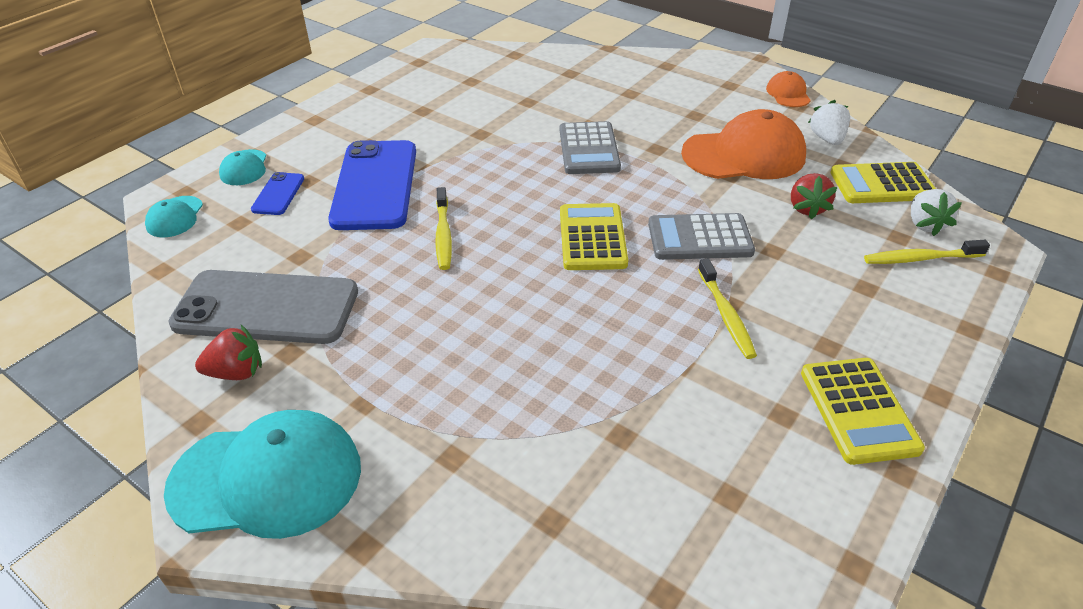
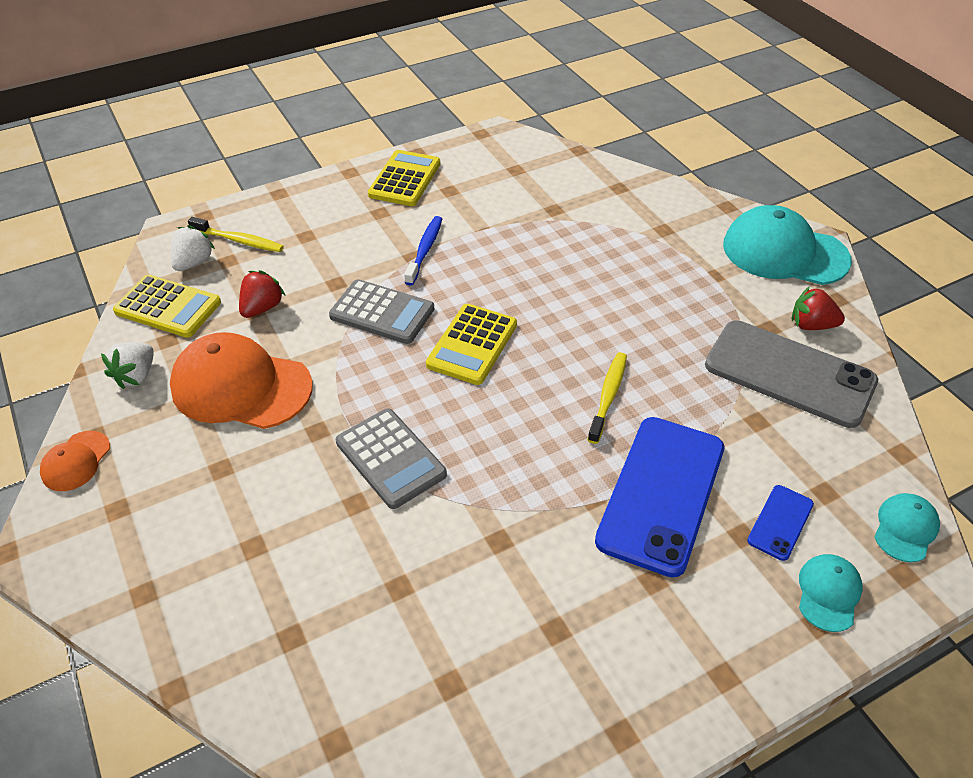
camera: 155 degrees left, 5 degrees up
(588, 149) = (390, 458): grey calculator -> grey calculator turned 120 degrees clockwise
(726, 314) = (424, 250): yellow toothbrush -> blue toothbrush

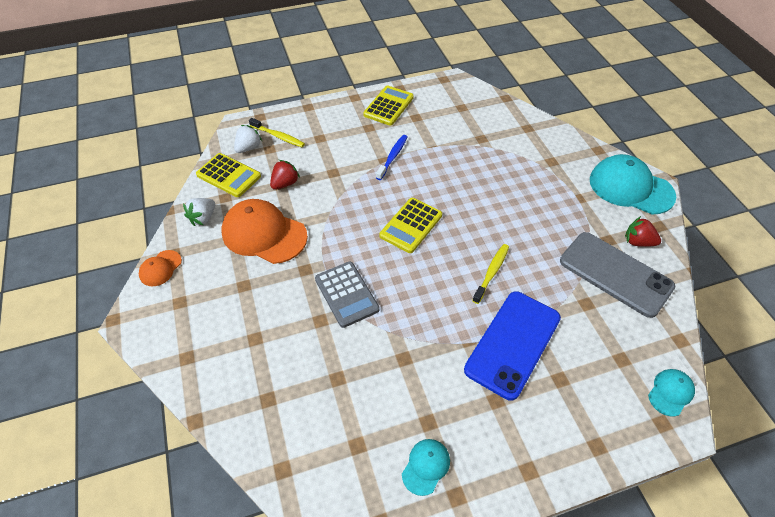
camera: 10 degrees right, 5 degrees up
(382, 313) = (358, 196): grey calculator -> none
(780, 522) = (587, 375): blue phone -> none
(828, 593) = (608, 427): turquoise cap -> turquoise cap (426, 466)

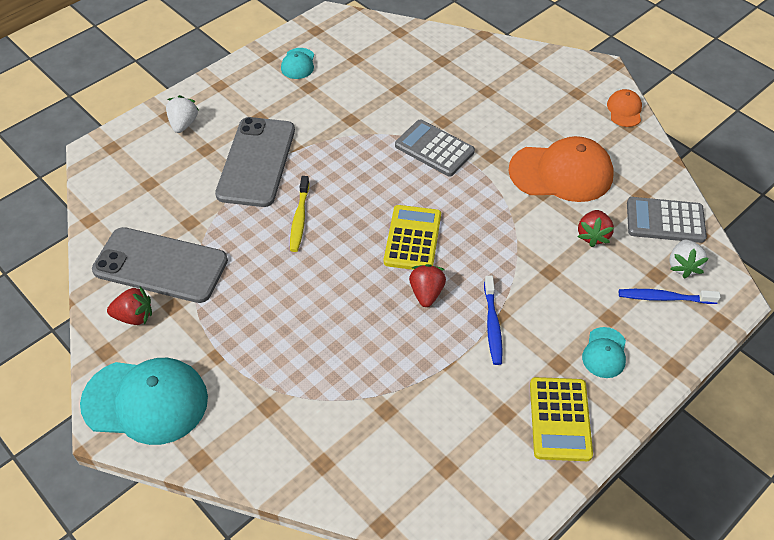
camera: 155 degrees right, 0 degrees up
(203, 218) = (638, 166): white strawberry -> white strawberry (183, 124)
(228, 176) = (665, 220): yellow calculator -> grey calculator
(278, 136) = (665, 298): yellow toothbrush -> blue toothbrush
(423, 187) = (426, 293): none -> red strawberry
(513, 343) = (256, 162): blue phone -> grey phone
(670, 392) = (103, 171): turquoise cap -> turquoise cap (604, 353)

